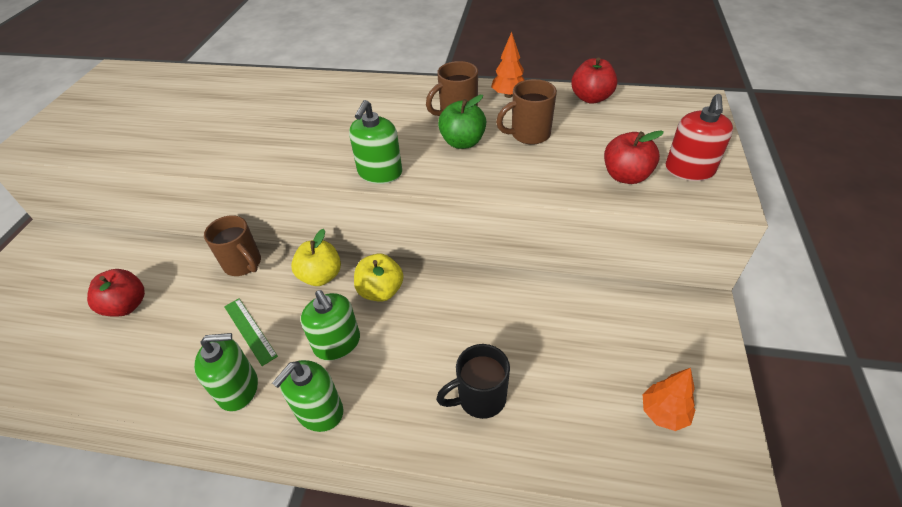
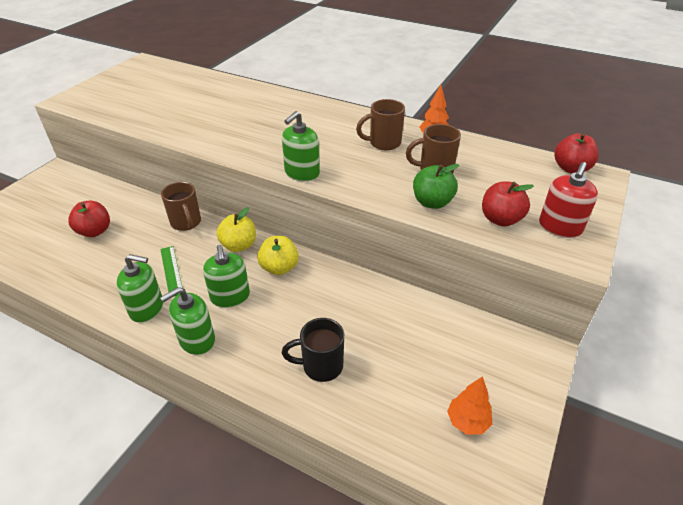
camera: 15 degrees right, 5 degrees down
(462, 142) = (377, 165): green apple -> green apple (432, 202)
(591, 98) = (503, 153): red apple -> red apple (571, 168)

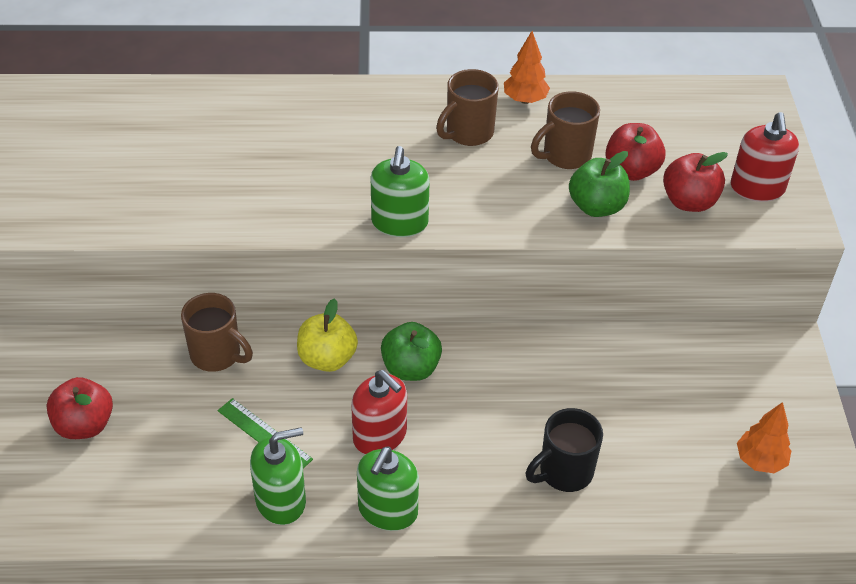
camera: 30 degrees left, 5 degrees up
(230, 296) = (380, 436): green soap dispenser -> red soap dispenser
(279, 268) = (410, 368): yellow apple -> green apple
(571, 168) = (720, 95): red apple -> red apple (631, 170)

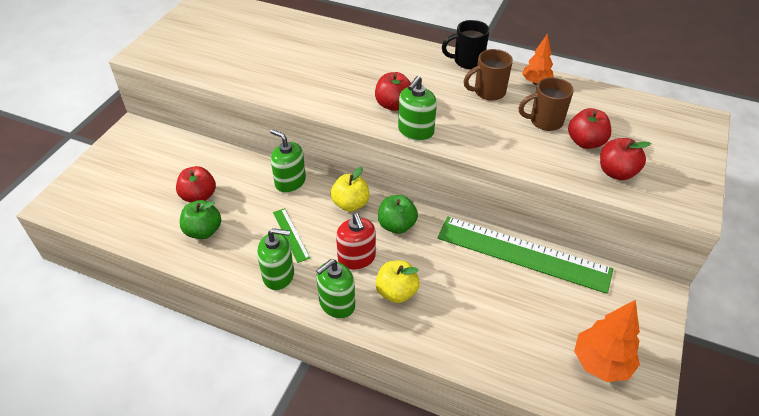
camera: 25 degrees right, 0 degrees up
(217, 355) = (290, 182): brown mug -> green soap dispenser
(345, 191) = (393, 105): none -> red apple
(460, 463) = (396, 292): none -> yellow apple
(564, 472) = (460, 321): black mug -> black mug (467, 61)
(596, 207) = (549, 157): green apple -> green apple (203, 231)
(599, 350) = (523, 253): none -> green ruler
(757, 188) = (672, 177): red soap dispenser -> none
(760, 460) = (601, 363): orange tree -> orange tree, size x1.58

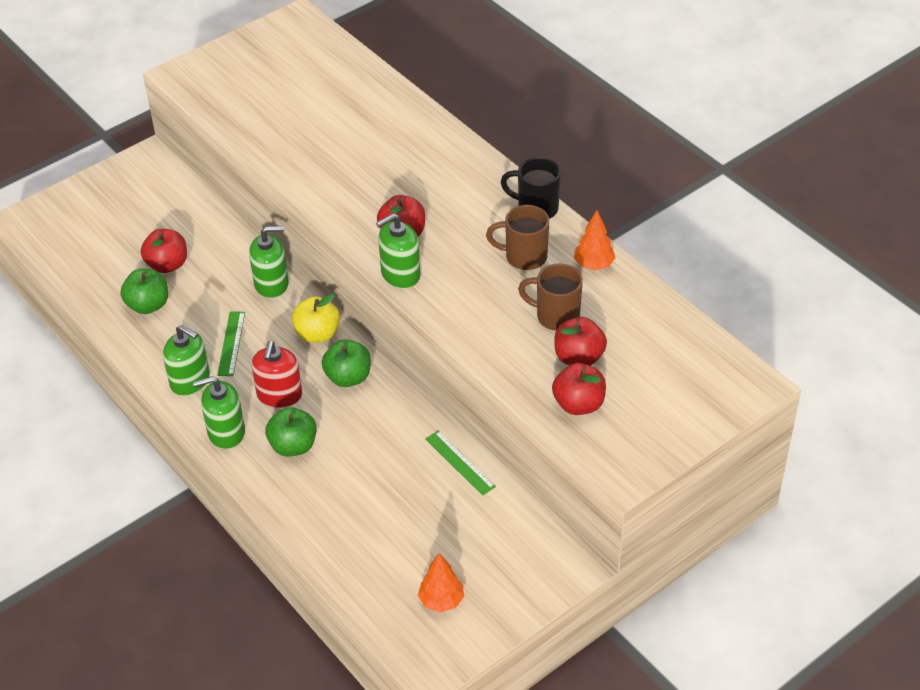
camera: 30 degrees right, 0 degrees up
(290, 182) = (271, 284): green soap dispenser -> green soap dispenser turned 105 degrees clockwise
(396, 292) = (293, 446): yellow apple -> green apple
(523, 253) = (460, 462): green ruler -> green ruler, size x0.43
(601, 363) = (441, 601): orange tree -> orange tree, size x0.63

